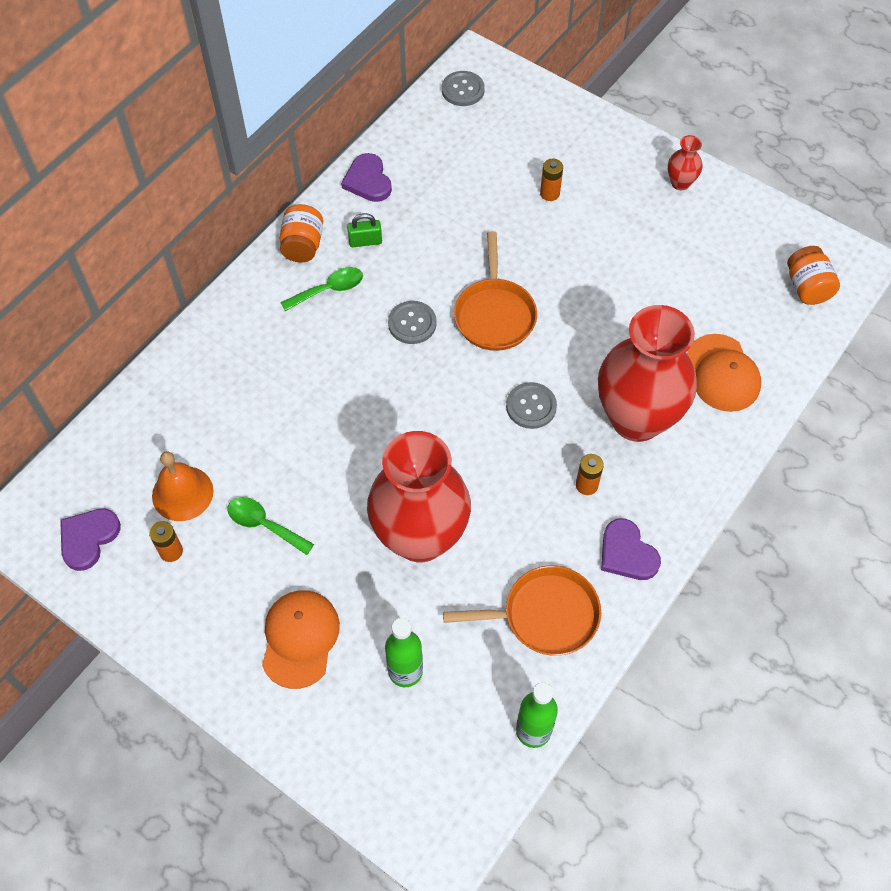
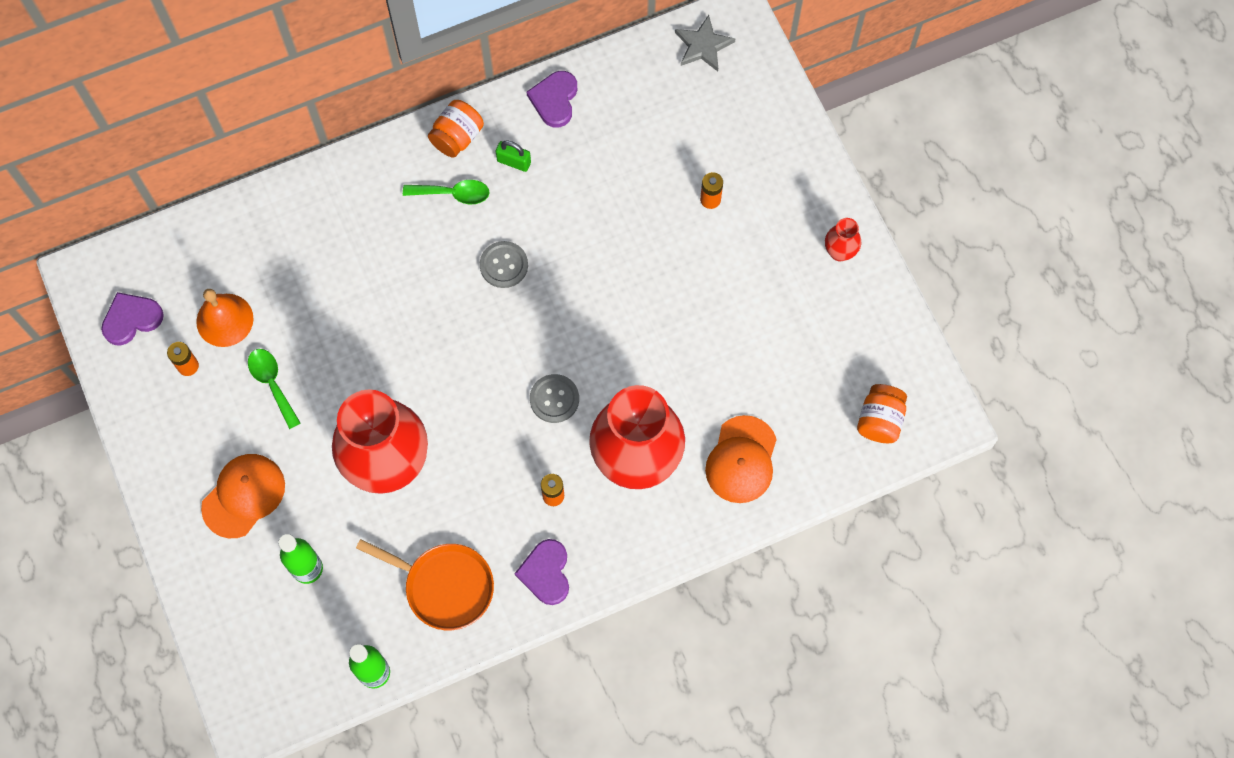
camera: 30 degrees right, 10 degrees up
(463, 90) = (703, 46): grey button -> grey star
(494, 314) = (580, 295): orange pan -> none

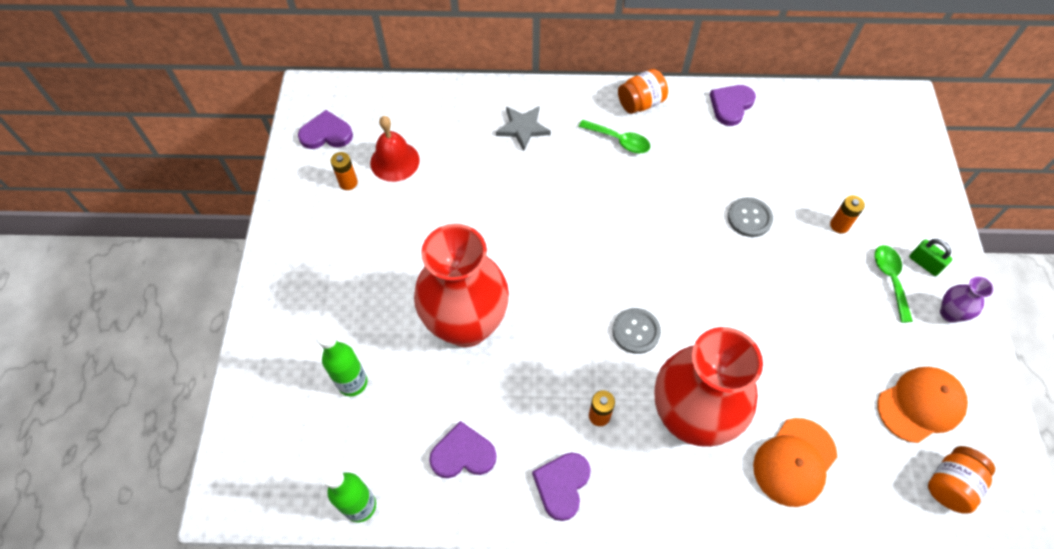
camera: 25 degrees right, 10 degrees down
(224, 320) = (395, 161): orange bell -> red bell
(243, 496) = (334, 298): orange cap -> orange cap (920, 405)
(272, 383) = (405, 221): green spoon -> green spoon (890, 279)
(444, 586) = (463, 454): orange pan -> purple heart
(504, 265) = (637, 208): grey button -> grey button (749, 218)
(514, 162) = (679, 136): green padlock -> green padlock (924, 263)
(703, 46) = (871, 111): grey star -> grey star (523, 128)
(839, 252) = (950, 313): red vase -> purple vase

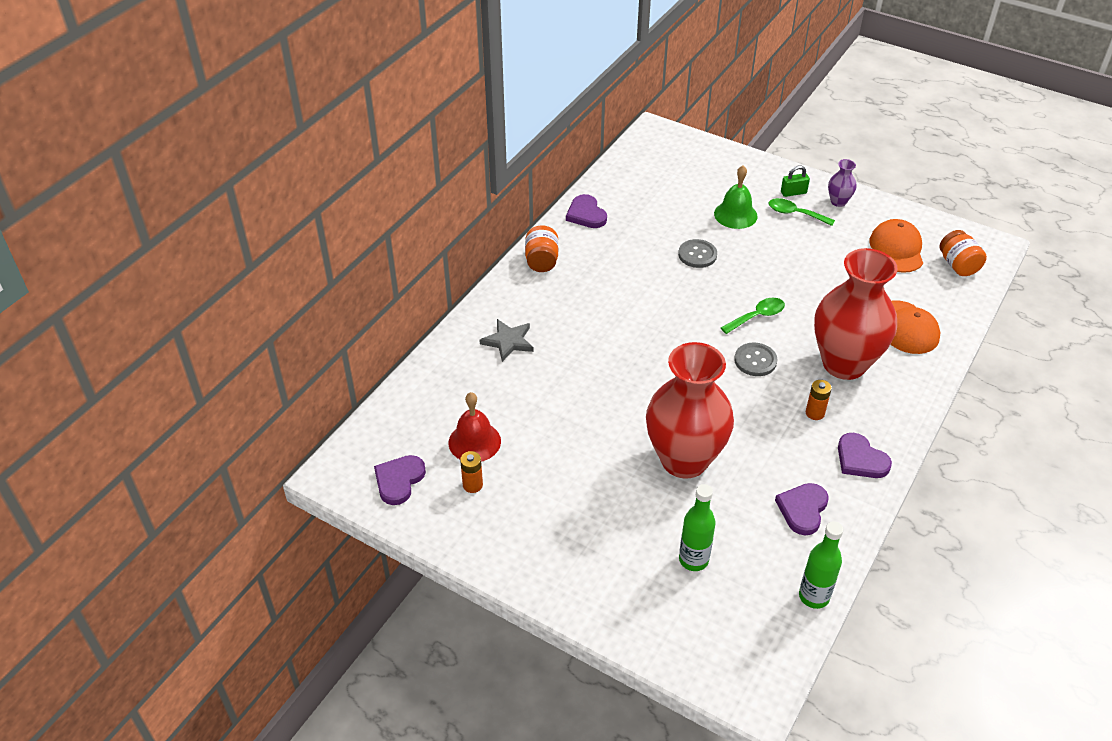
camera: 60 degrees left, 15 degrees down
(619, 141) = (570, 290): green spoon -> green spoon (757, 316)
(839, 225) = (735, 214): orange battery -> green bell

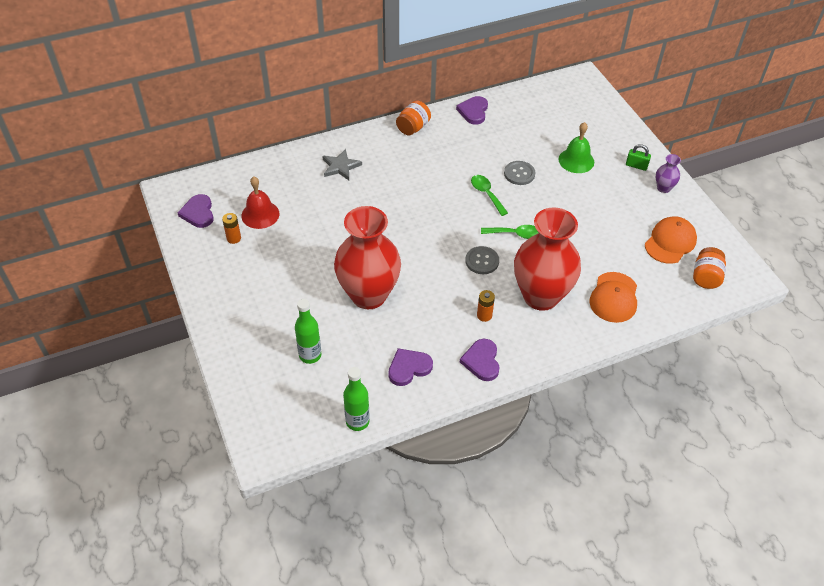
camera: 35 degrees right, 5 degrees up
(399, 480) = (198, 213): purple heart -> purple heart turned 75 degrees counterclockwise
(795, 214) = (620, 181): green spoon -> green spoon (486, 194)

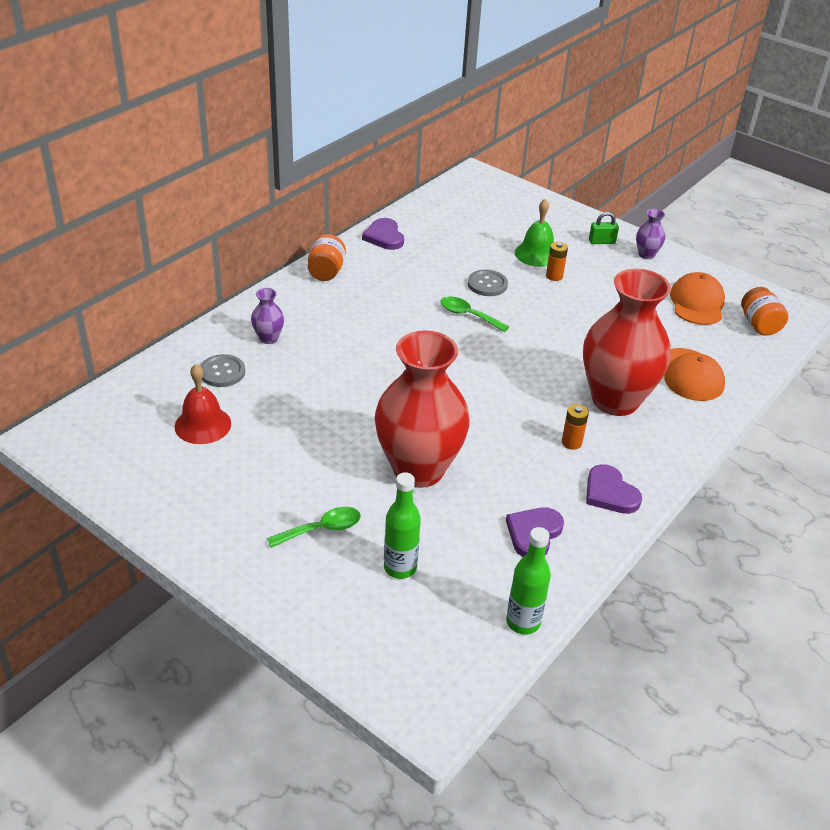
camera: 30 degrees left, 10 degrees down
(198, 213) = (111, 451): purple heart -> none
(234, 238) = (187, 465): orange battery -> orange battery (554, 276)
(340, 166) = (268, 338): grey star -> purple vase
(482, 261) = (521, 386): grey button -> grey button (222, 372)
(515, 234) = (534, 346): green spoon -> green spoon (322, 529)

